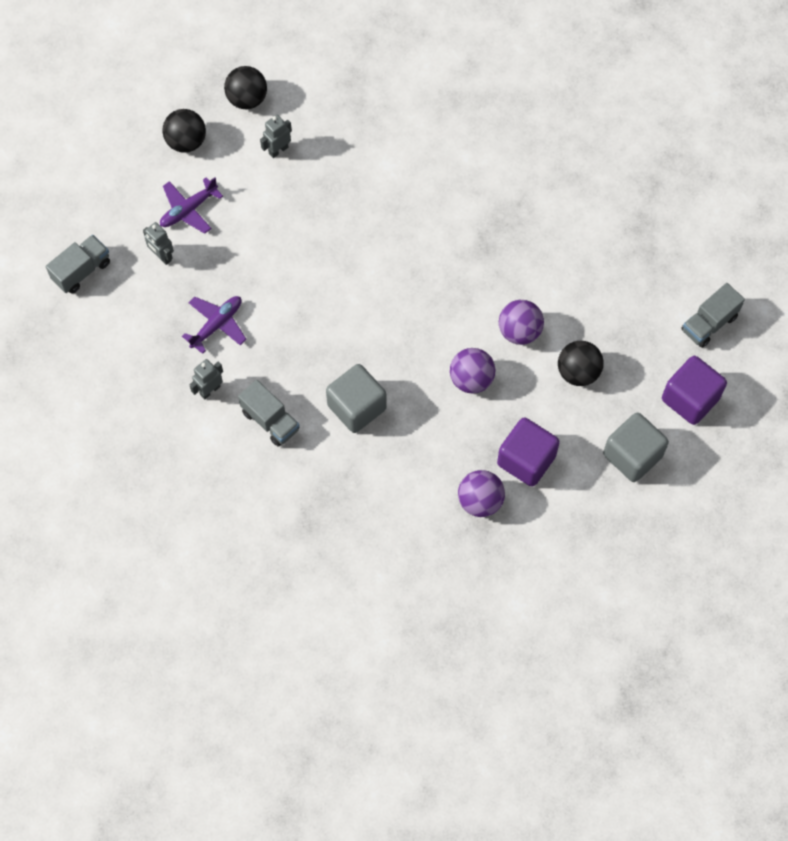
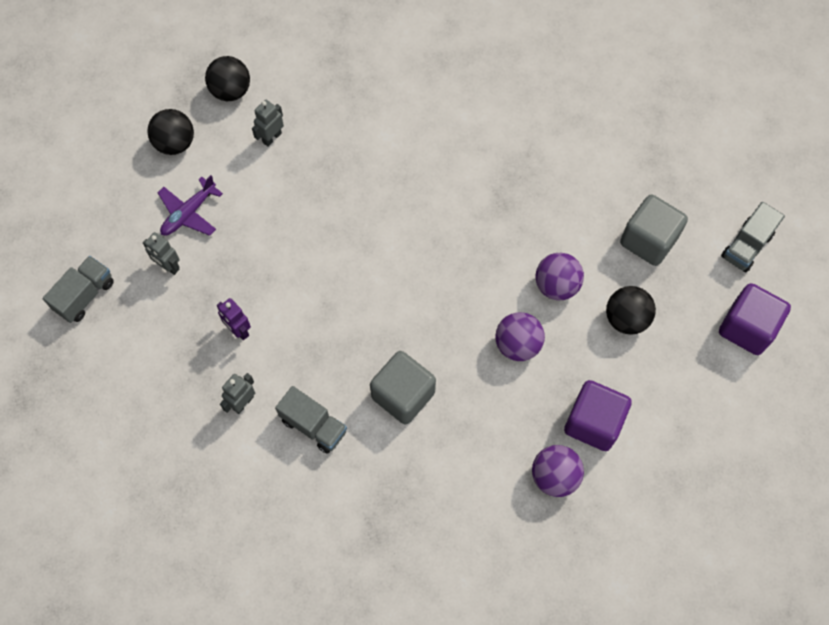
camera: 10 degrees left, 0 degrees up
(217, 325) = (238, 330): purple plane -> purple robot
(632, 455) = (702, 398): grey cube -> grey cube (648, 240)

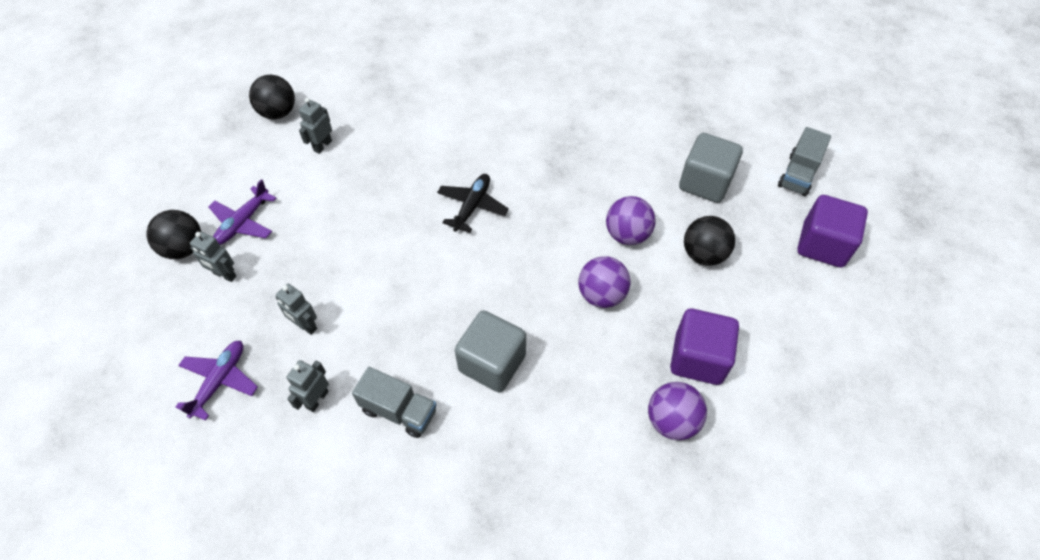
camera: 10 degrees left, 10 degrees down
(85, 295) = (133, 317): grey truck -> none
(159, 371) = (220, 381): none -> purple plane
(175, 143) = (225, 163): black ball -> black ball (184, 248)
(238, 330) = (305, 326): purple robot -> grey robot
(410, 230) = (472, 206): none -> black plane

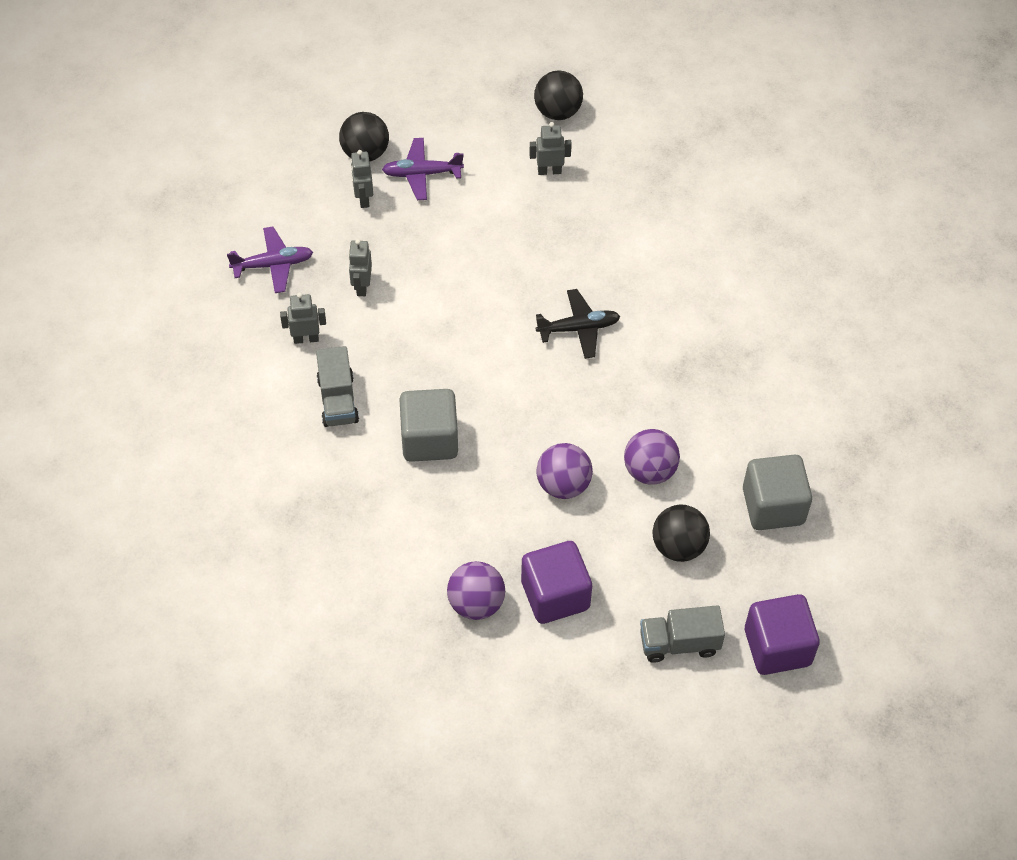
camera: 55 degrees right, 0 degrees up
(798, 174) = (858, 587): grey truck -> grey truck (679, 643)

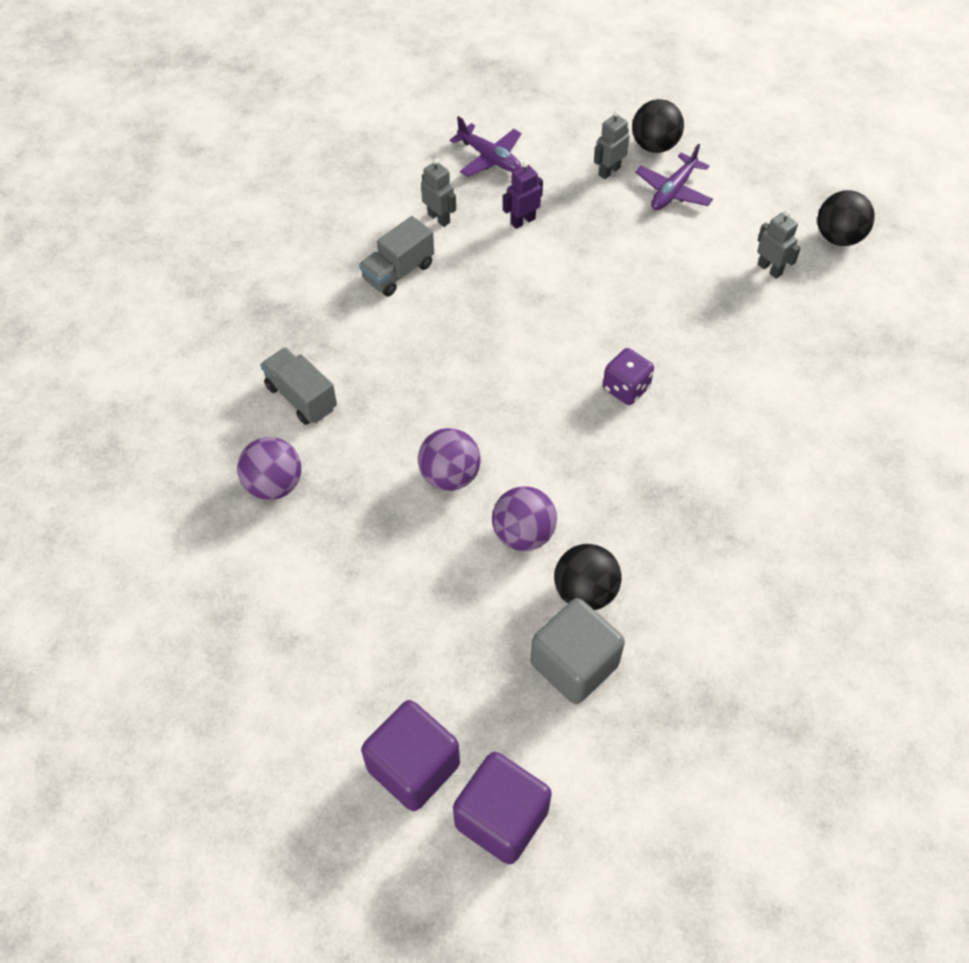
camera: 55 degrees right, 0 degrees up
(362, 286) = (522, 221): grey robot -> purple robot
(422, 174) = (673, 191): purple plane -> purple plane turned 105 degrees counterclockwise
(429, 439) = (413, 353): grey cube -> none
(555, 595) = (328, 539): purple cube -> purple cube (501, 818)
(578, 328) = (626, 388): black plane -> purple dice
(678, 546) = (460, 608): black ball -> black ball (585, 592)
(679, 643) = (352, 673): grey truck -> grey truck (301, 397)

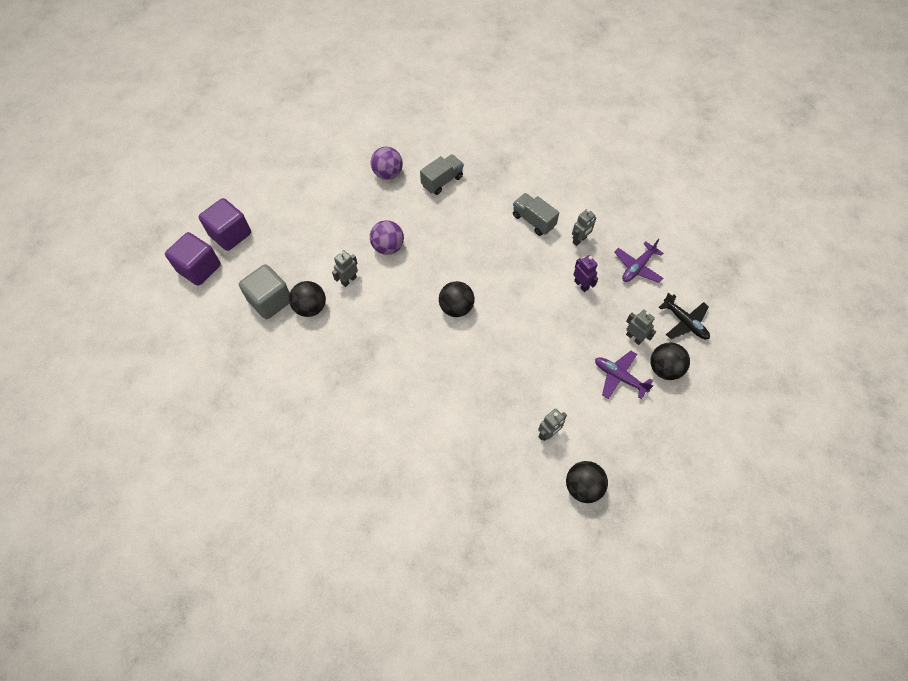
camera: 90 degrees right, 5 degrees up
(523, 534) = (348, 280): purple ball -> grey robot
(572, 374) = (456, 308): none -> black ball
(580, 119) = (684, 322): none -> black plane
(626, 388) = (445, 336): purple dice -> none

